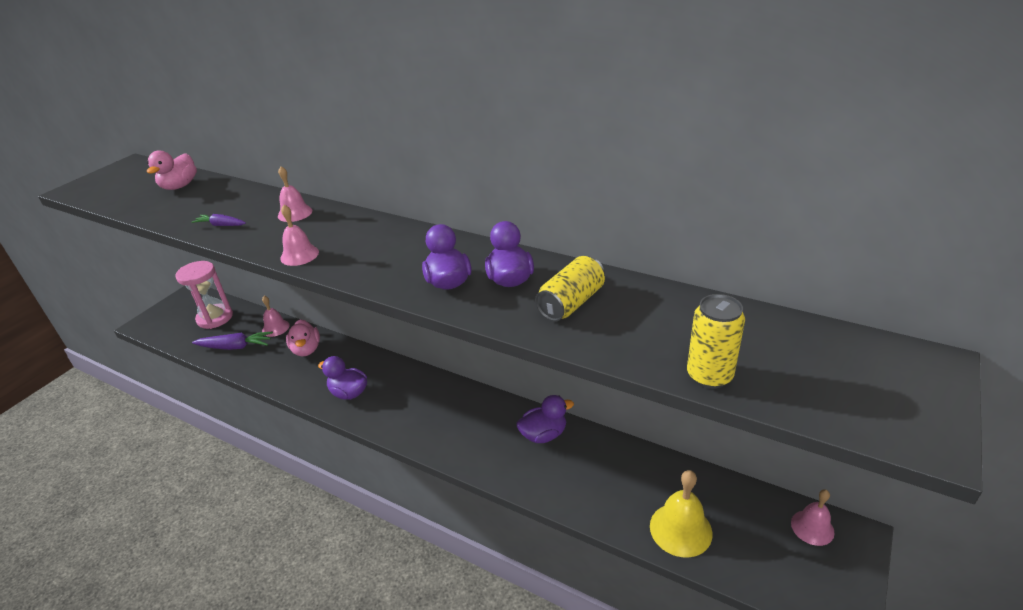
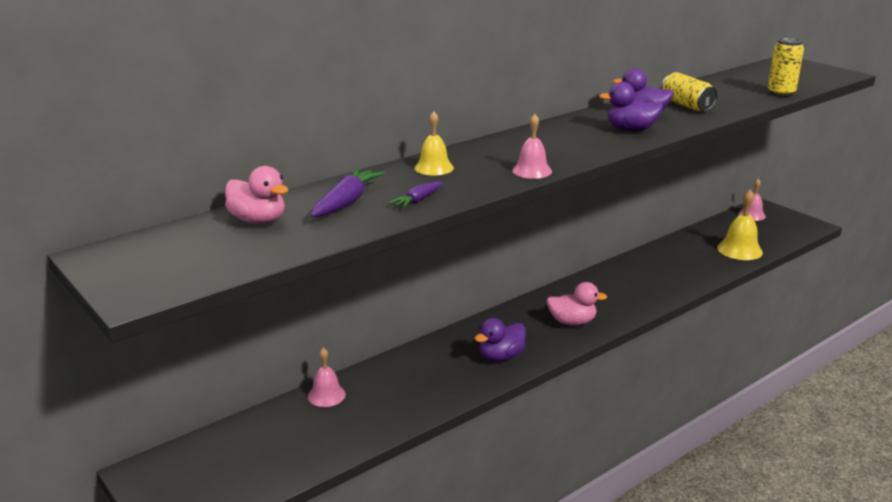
camera: 70 degrees left, 10 degrees down
(215, 318) = (244, 446): pink hourglass -> none
(236, 347) = (338, 430): purple carrot -> purple carrot (347, 202)
(295, 213) = (434, 168): pink bell -> yellow bell
(306, 349) = (397, 376): pink duck -> pink duck (572, 322)
(543, 434) = (624, 274): purple duck -> none

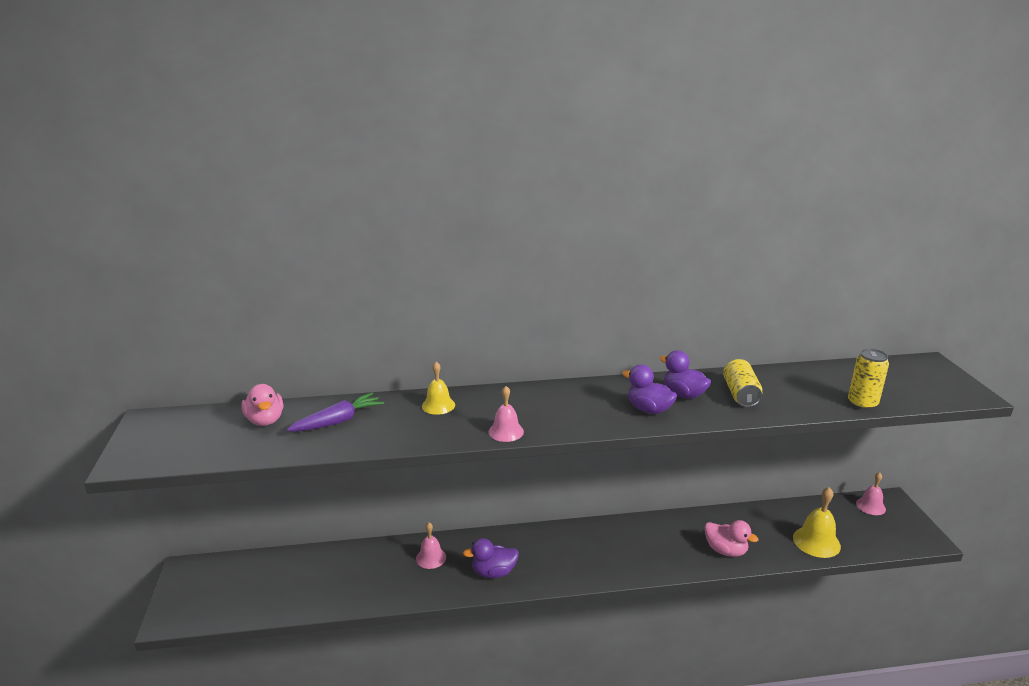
camera: 30 degrees right, 0 degrees up
(326, 395) = (343, 555): pink bell -> pink bell (431, 558)
(418, 200) = (385, 435): purple carrot -> none
(572, 322) = (582, 561): pink duck -> pink duck (725, 550)

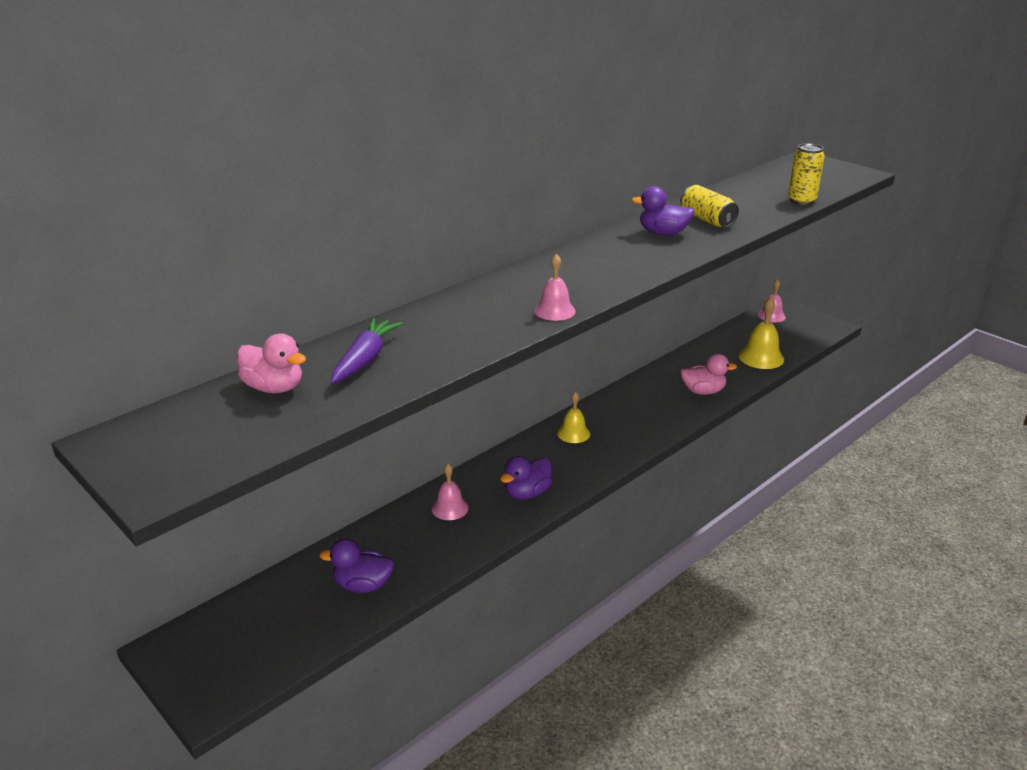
camera: 35 degrees left, 5 degrees up
(438, 405) = (452, 311): yellow bell -> yellow bell (573, 433)
(649, 409) = (652, 253): purple duck -> purple duck (363, 585)

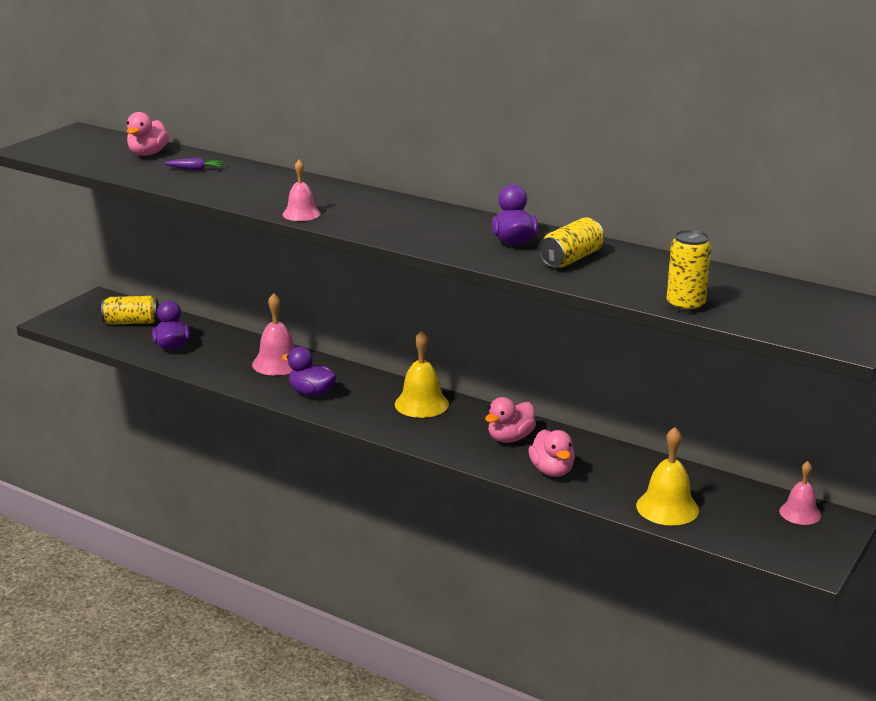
camera: 75 degrees right, 5 degrees down
(268, 618) = (131, 322): none -> yellow can
(365, 359) = (195, 169): purple carrot -> purple carrot, size x0.59
(450, 508) = (278, 363): pink bell -> pink bell, size x1.54
(573, 433) = (421, 404): yellow bell -> yellow bell, size x1.54
(647, 400) = (510, 438): none -> pink duck

